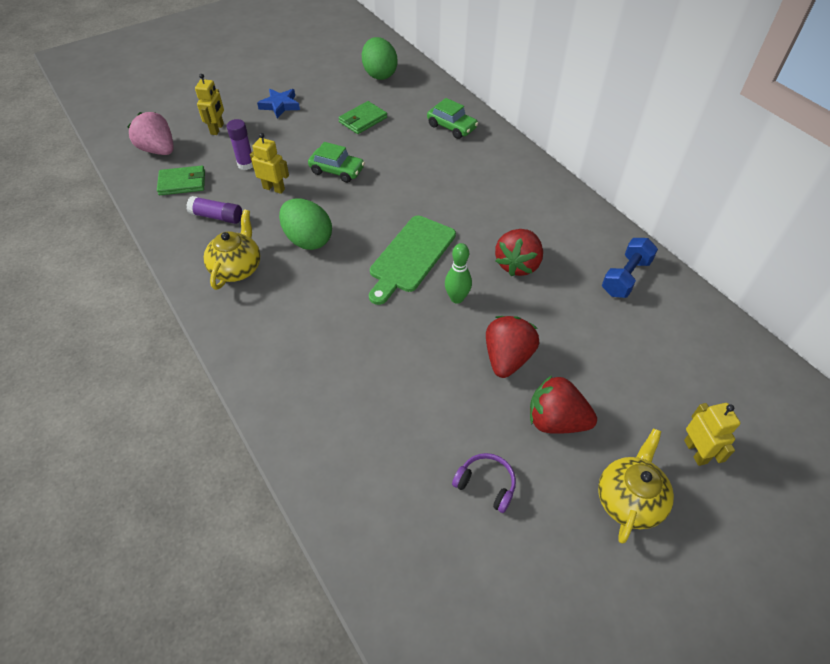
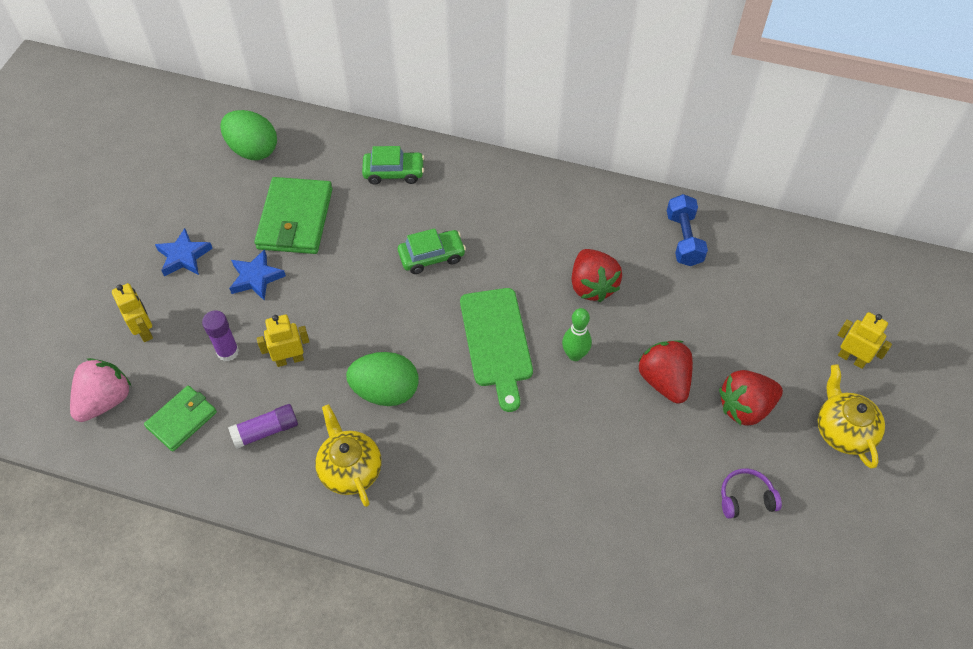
camera: 40 degrees left, 5 degrees up
(158, 150) = (105, 400): pink strawberry -> pink strawberry turned 120 degrees clockwise
(305, 137) = (256, 278): none -> blue star
(337, 171) = (332, 296): green car -> green car (432, 256)
(363, 120) = (295, 219): green wallet -> green wallet, size x1.65

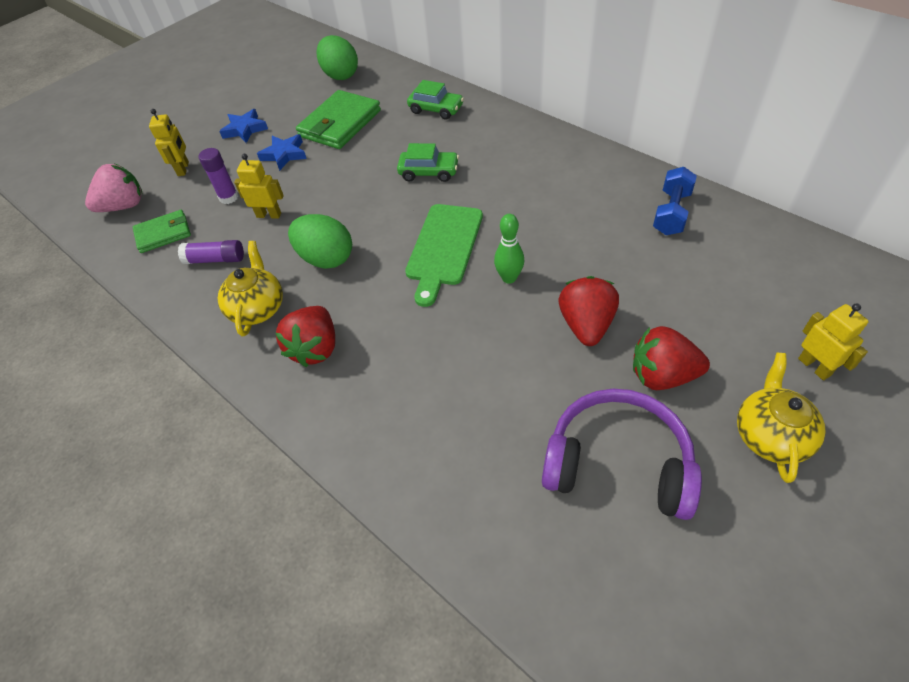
camera: 30 degrees right, 5 degrees down
(592, 286) = (558, 228): red strawberry -> red strawberry (315, 348)
(746, 498) = (617, 463): purple headphones -> purple headphones, size x2.14

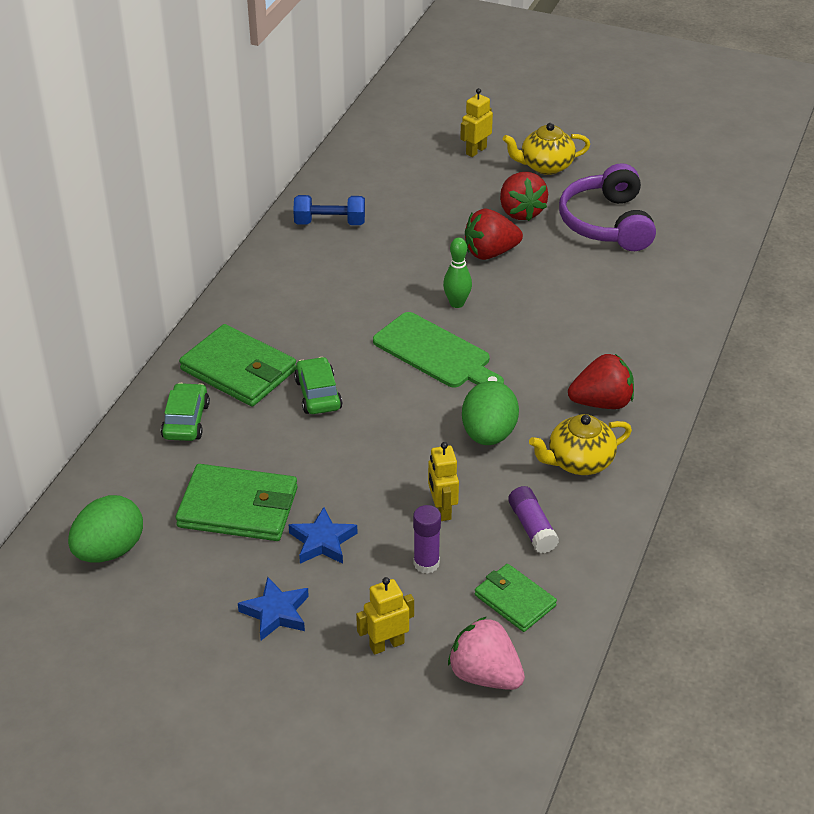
camera: 115 degrees left, 10 degrees down
(444, 248) = (436, 353): green cutting board -> green cutting board turned 45 degrees clockwise
(478, 137) = (239, 370): none -> green wallet

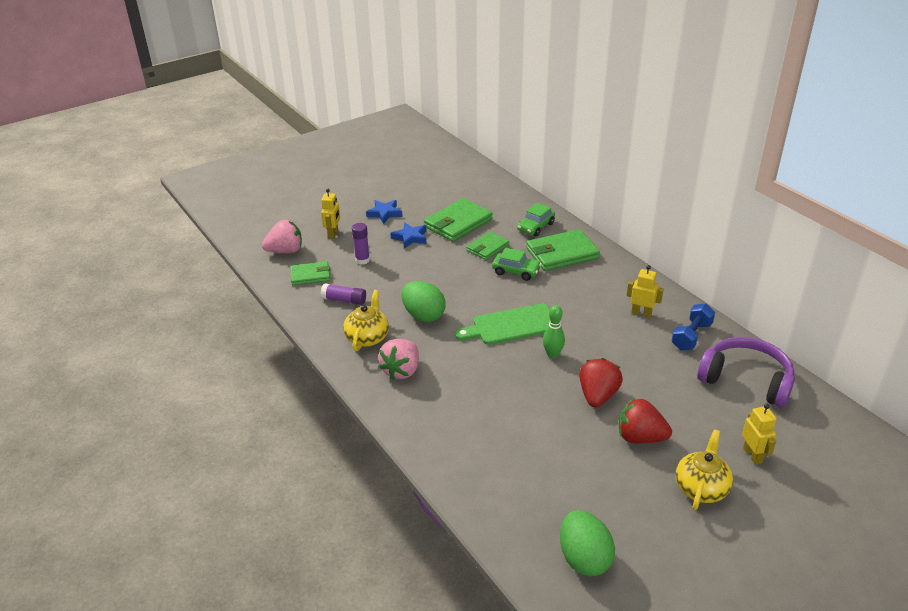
camera: 125 degrees right, 5 degrees down
(109, 550) = (468, 187): green egg -> green egg (584, 558)
(186, 421) = (535, 227): green car -> green car turned 90 degrees clockwise
(282, 445) = (487, 248): none -> green wallet
(442, 509) = (389, 278): yellow robot -> yellow robot (641, 313)
(601, 403) = (401, 371): red strawberry -> pink strawberry
(607, 223) = (588, 481): purple headphones -> purple headphones (746, 380)

